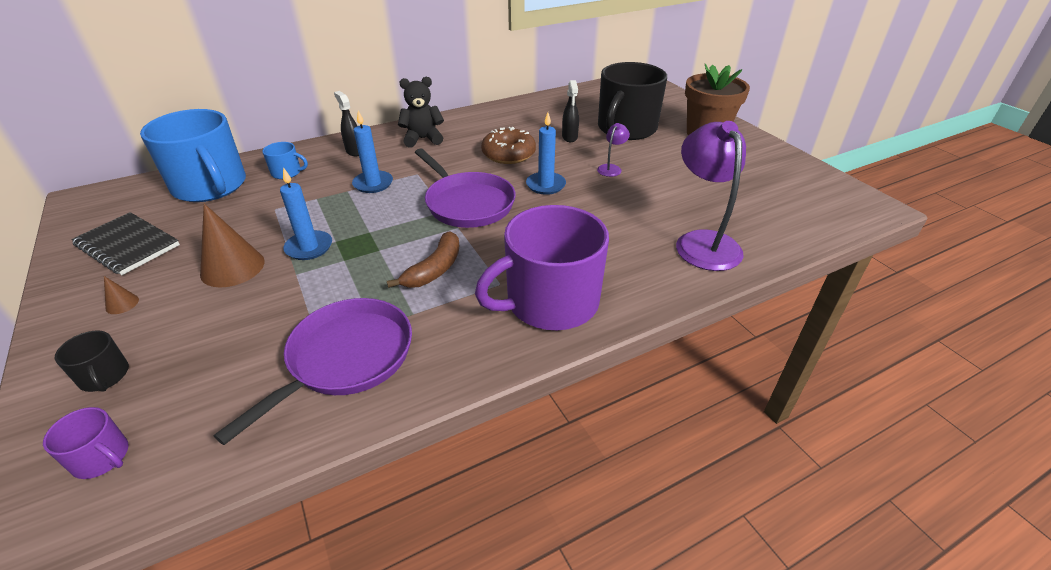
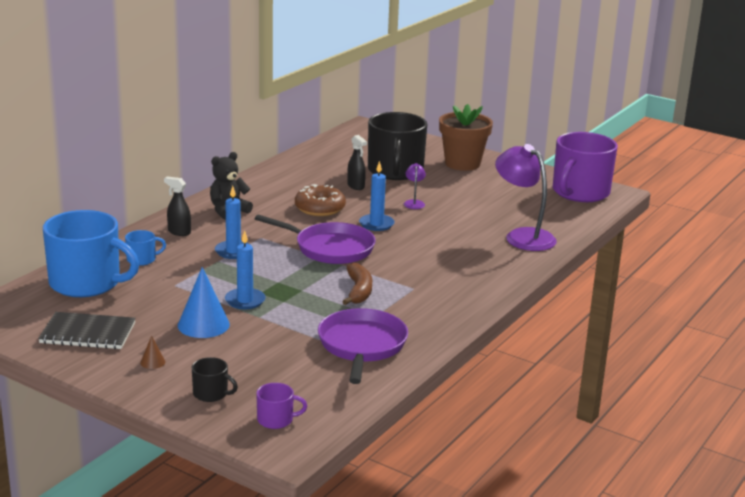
camera: 30 degrees left, 15 degrees down
(232, 267) = (203, 325): brown cone -> blue cone
(550, 302) = (457, 289): purple mug -> purple mug (580, 192)

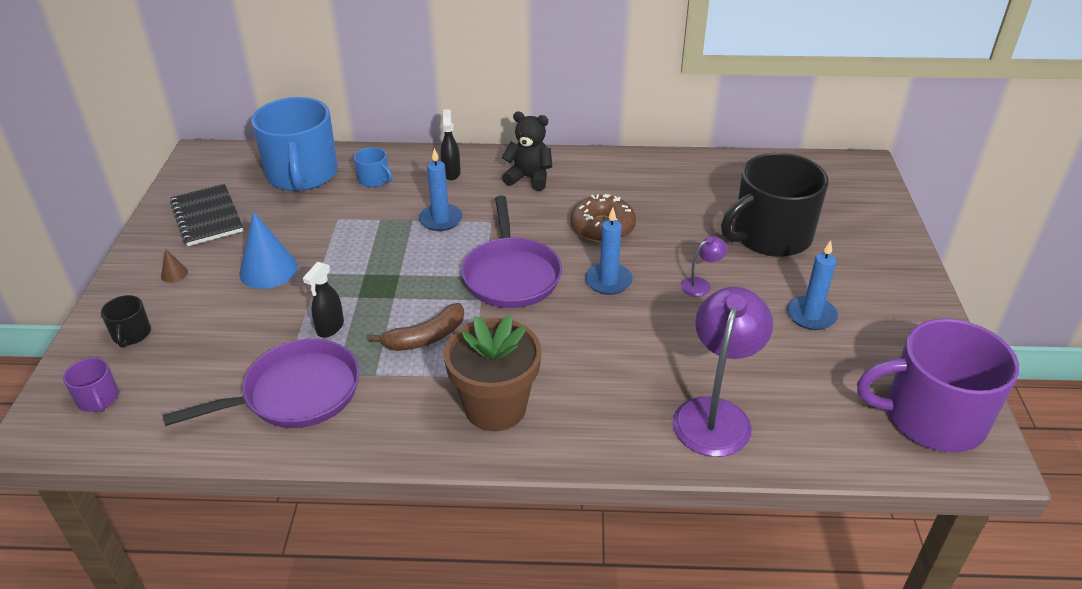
camera: 60 degrees right, 15 degrees up
(245, 301) = (338, 272): blue candle -> blue candle (811, 315)
(356, 186) = (690, 227): black spray bottle -> black spray bottle (330, 328)
(462, 163) = (868, 276): brown flower pot -> brown flower pot (495, 407)

